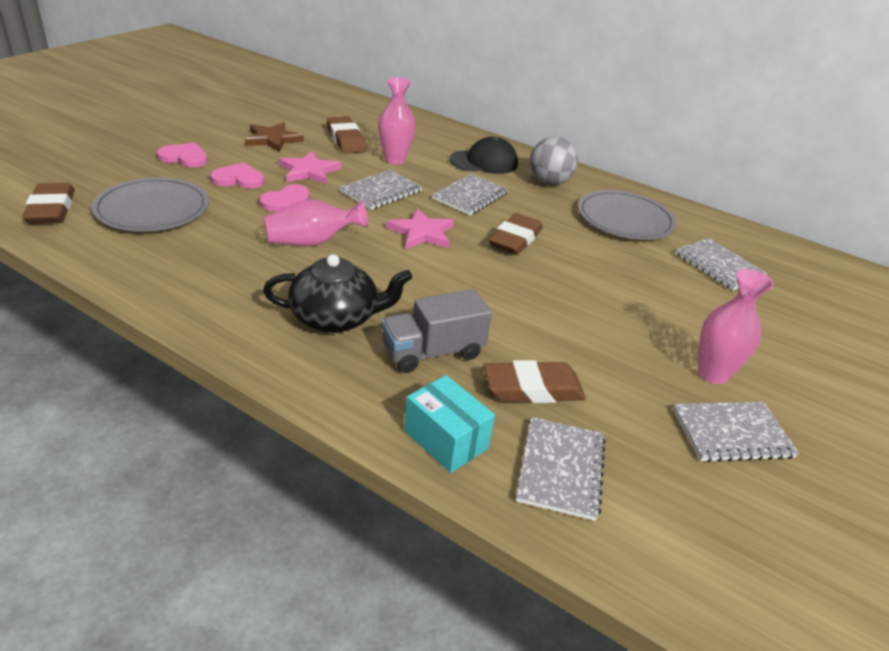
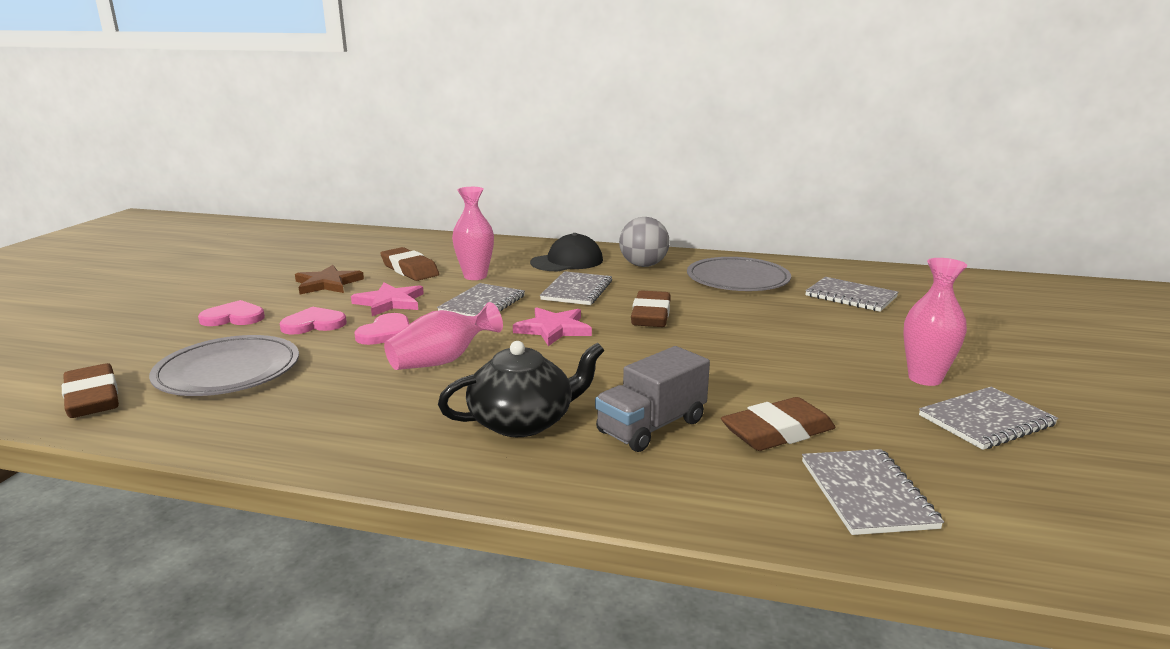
camera: 15 degrees left, 15 degrees down
(446, 439) = (732, 500): turquoise box -> none

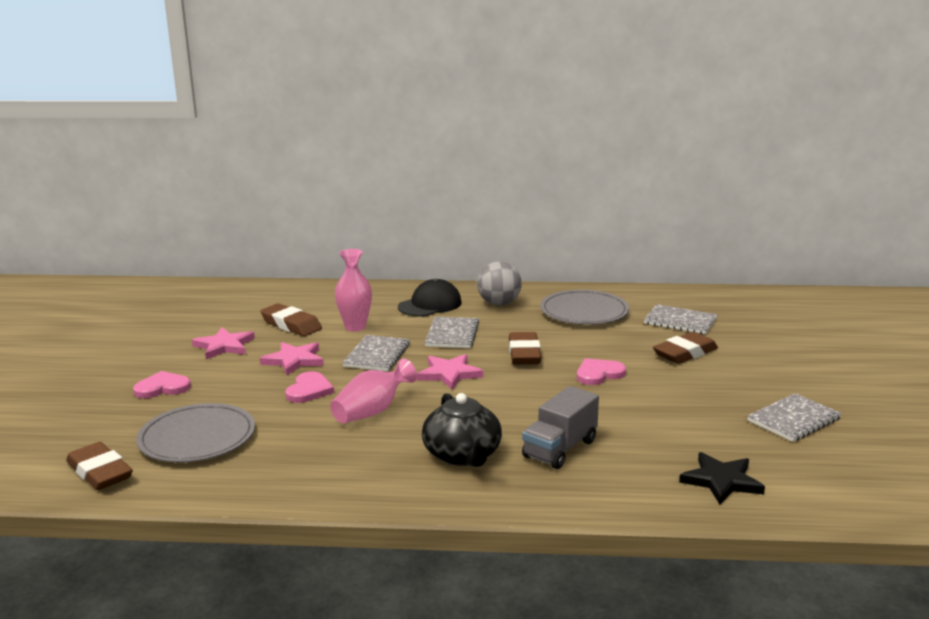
camera: 10 degrees left, 0 degrees up
(314, 324) = (240, 387): pink heart -> pink heart (598, 374)
(327, 283) = (224, 346): brown star -> pink star
(523, 421) = (462, 455): black teapot -> black teapot turned 105 degrees clockwise
(777, 432) = (651, 443): brown eraser -> brown eraser (685, 353)
(867, 494) = (721, 481): grey notebook -> black star
(925, 378) = (747, 390): pink vase -> none

